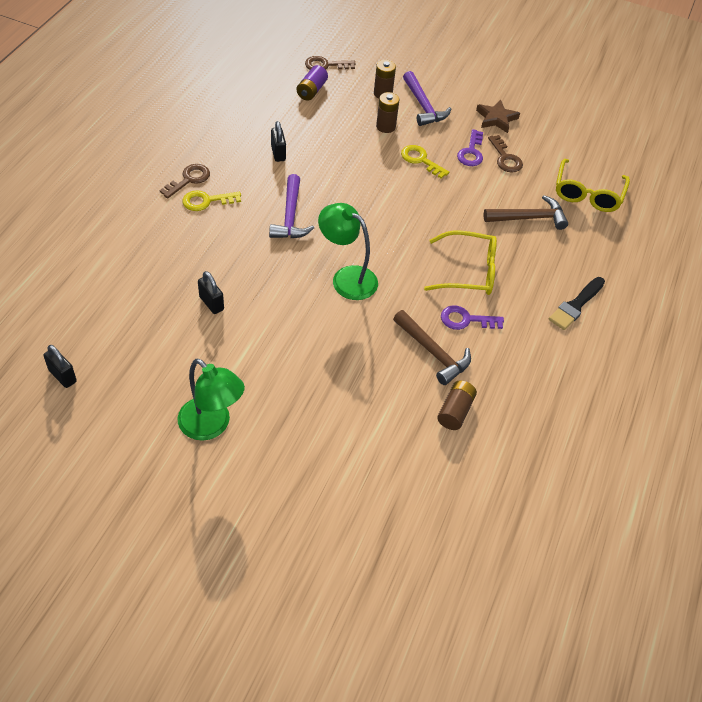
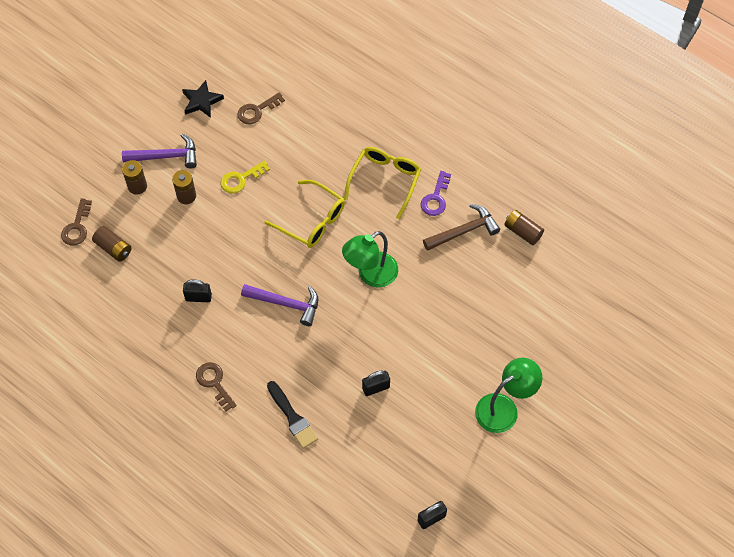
camera: 70 degrees left, 10 degrees up
(206, 201) = (248, 372): yellow key -> none
(311, 90) = (113, 248): purple battery -> brown battery
(471, 152) = (241, 135): purple key -> none
(496, 119) = (202, 101): brown star -> black star
(505, 158) = (257, 111): brown key -> brown key turned 150 degrees clockwise
(529, 218) = (335, 116): brown hammer -> none
(576, 305) = (438, 116): black brush -> black brush (292, 417)
(587, 194) = (317, 63): yellow glasses -> yellow glasses (312, 221)

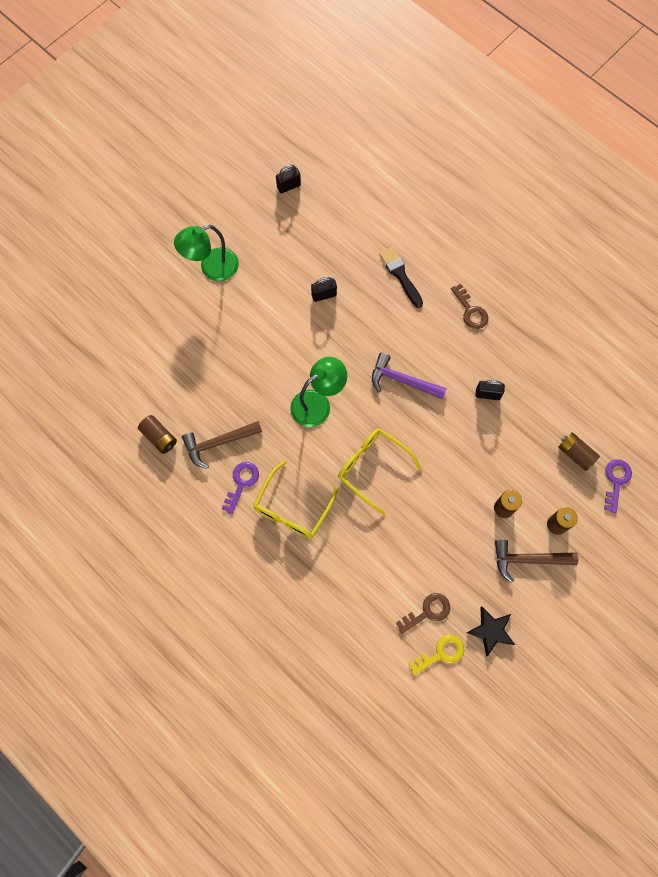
camera: 175 degrees left, 10 degrees up
(77, 227) = (616, 481): brown key -> purple key
(166, 156) = (528, 560): purple hammer -> brown hammer
(240, 179) = (446, 523): yellow key -> yellow key (441, 653)

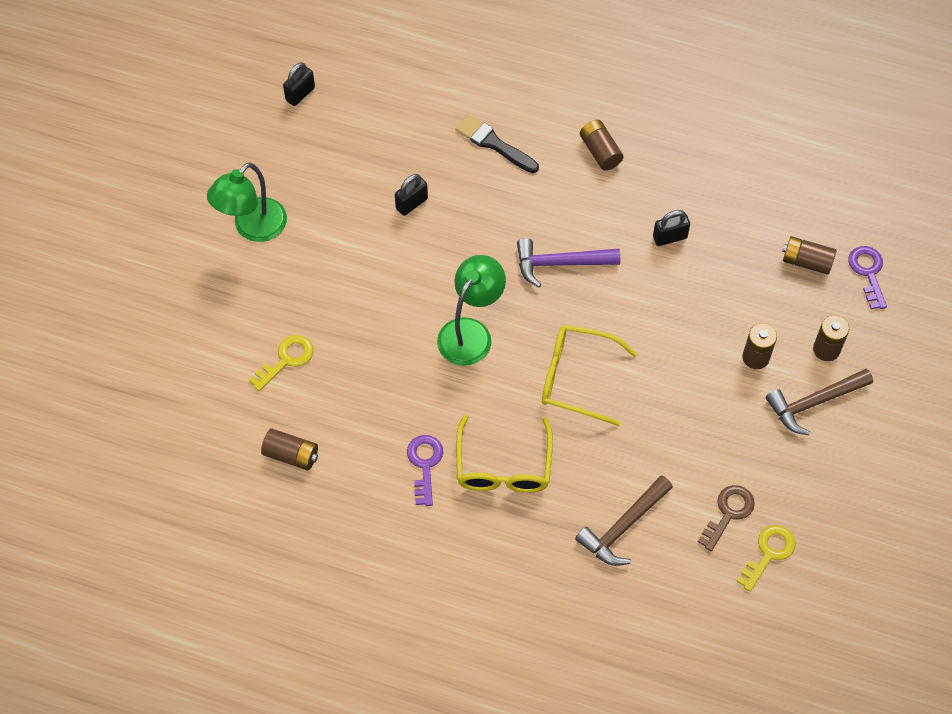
camera: 25 degrees left, 10 degrees down
(188, 369) = (286, 359): none -> yellow key
(218, 443) = (370, 430): brown hammer -> brown hammer (623, 527)
(470, 311) = (600, 151): brown key -> brown battery
(491, 631) = (813, 501): black star -> none

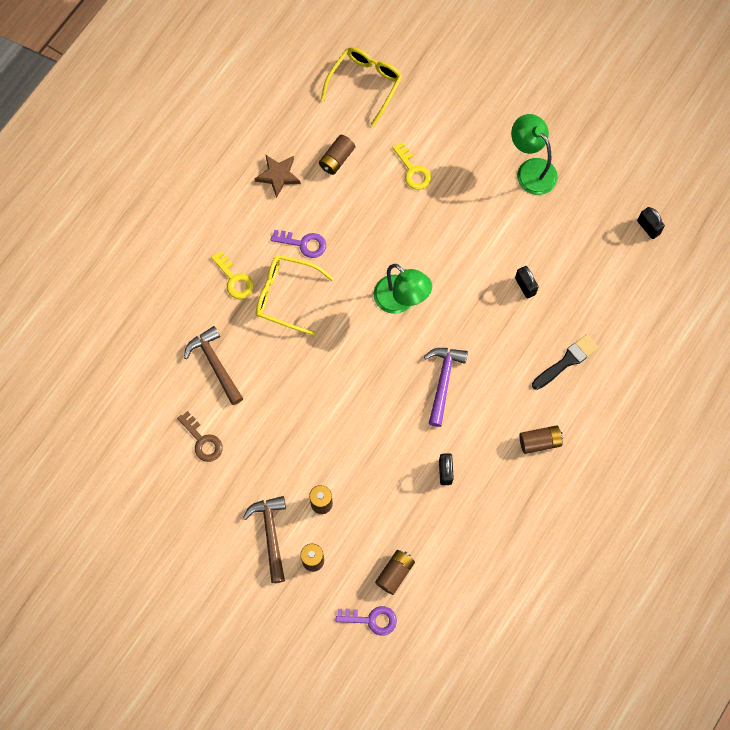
camera: 105 degrees right, 10 degrees up
(334, 522) = (278, 176): none -> brown star
(576, 378) = (341, 365): yellow glasses -> yellow glasses (365, 84)
(769, 553) = (163, 459): yellow key -> yellow key (234, 279)

